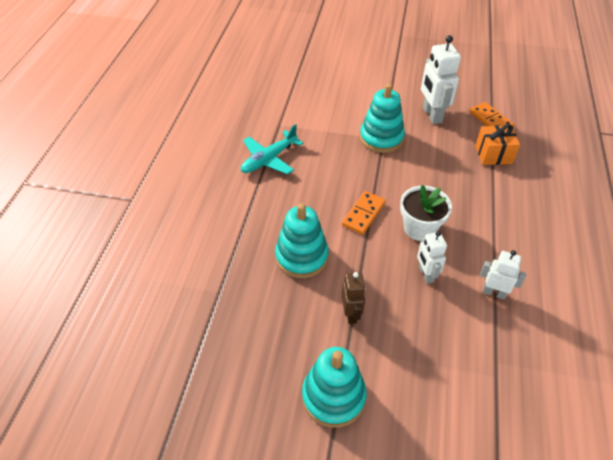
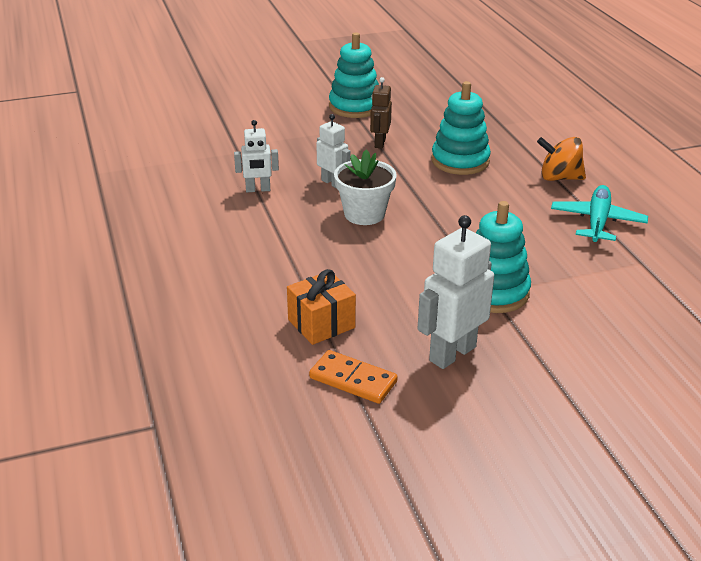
camera: 150 degrees right, 15 degrees down
(247, 206) = (559, 178): none -> orange spinning top
(351, 314) = (379, 143): brown robot -> brown robot turned 45 degrees clockwise
(363, 214) = (434, 207): orange domino -> none
(431, 115) = (452, 353): white robot -> white robot turned 90 degrees counterclockwise

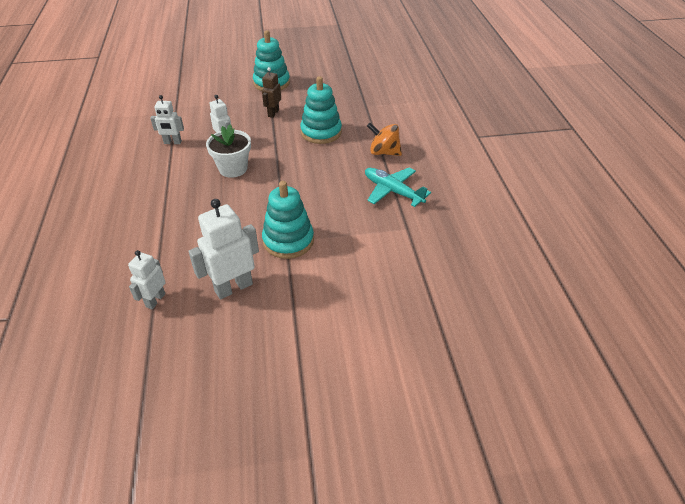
camera: 10 degrees right, 10 degrees up
(321, 324) = (158, 252): orange gift -> none
(353, 380) = (155, 300): orange domino -> white robot
(597, 221) = (392, 191): turquoise plane -> turquoise plane turned 75 degrees counterclockwise

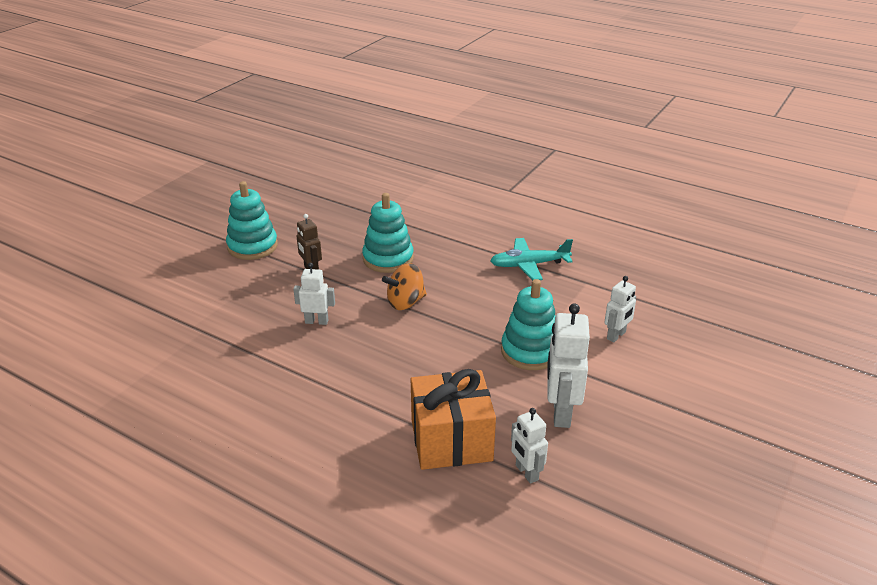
camera: 50 degrees left, 10 degrees down
(160, 251) = (451, 440): none -> orange gift
(172, 142) = (263, 357): white robot -> white robot (616, 336)
(233, 168) = (373, 336): white flower pot -> none
(384, 152) = (468, 242): orange spinning top -> orange spinning top (405, 302)

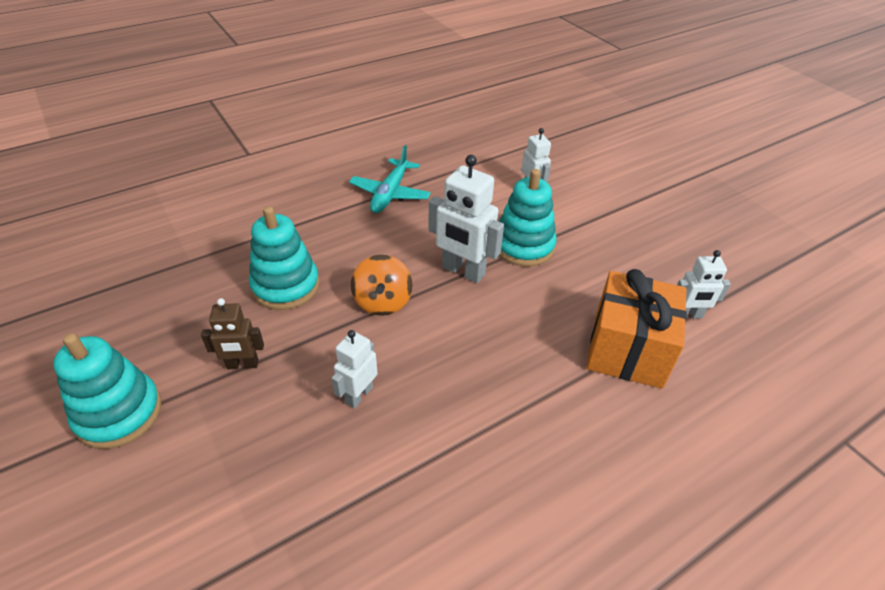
camera: 65 degrees left, 10 degrees up
(561, 412) = (617, 262): white robot -> white robot (463, 271)

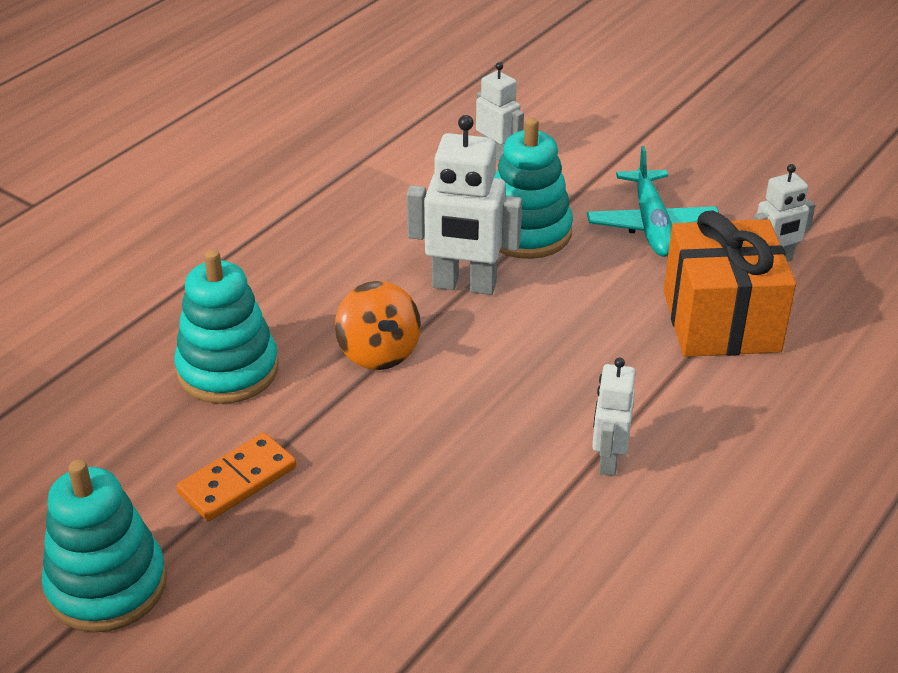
camera: 20 degrees left, 5 degrees down
(242, 365) = (237, 480): brown robot -> orange domino
(359, 395) = (418, 468): white robot -> white robot (608, 460)
(390, 194) = (297, 209): turquoise plane -> turquoise plane (651, 225)

